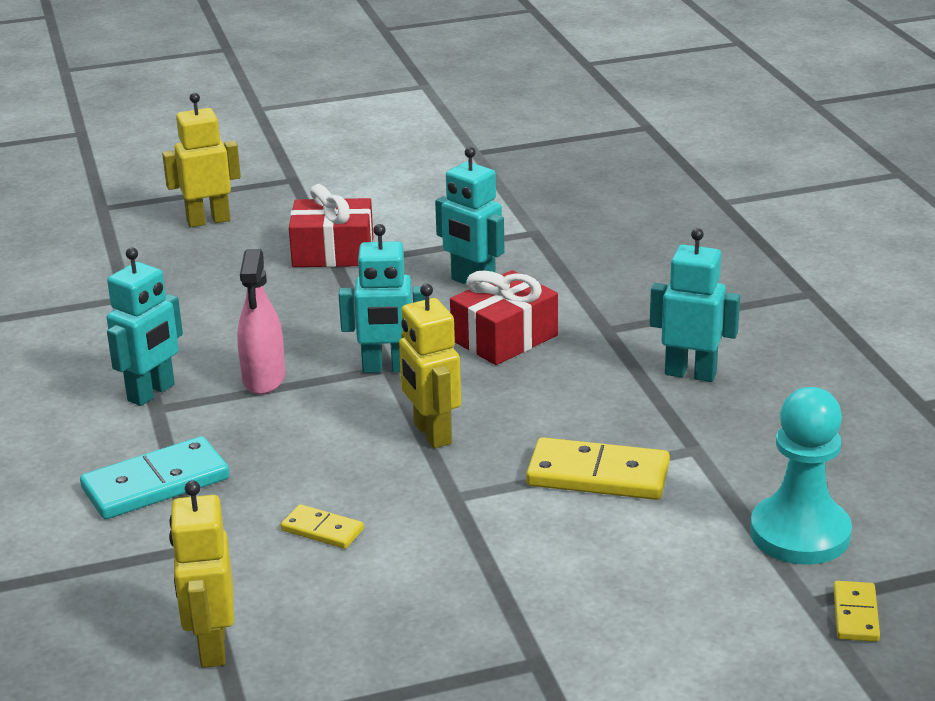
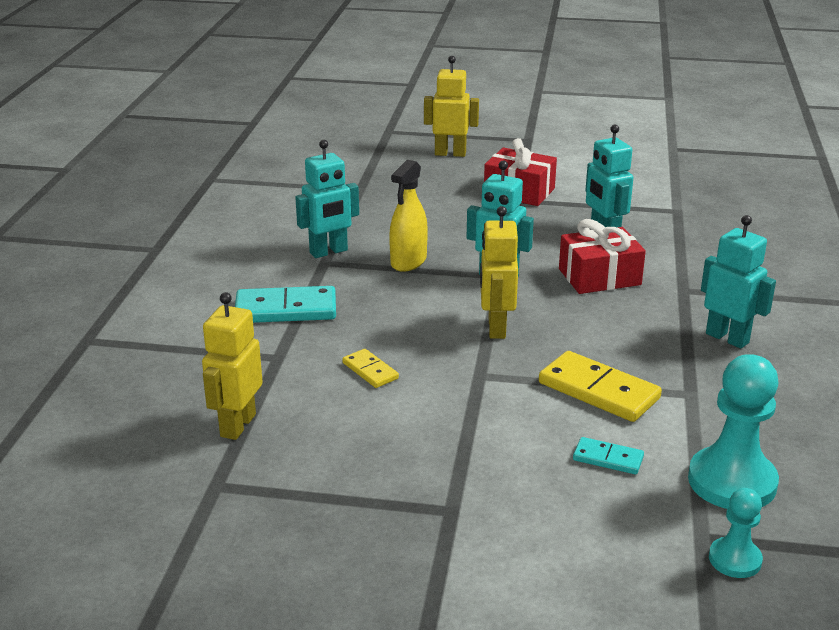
camera: 25 degrees right, 0 degrees up
(264, 379) = (408, 261): pink spray bottle -> yellow spray bottle
(661, 549) = (608, 458): none -> turquoise domino
(856, 614) = (735, 559): yellow domino -> turquoise pawn

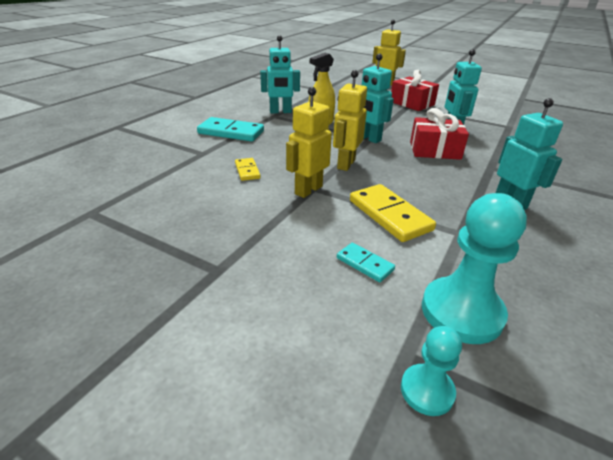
camera: 20 degrees right, 5 degrees up
(237, 425) = (141, 182): yellow robot -> yellow robot (308, 190)

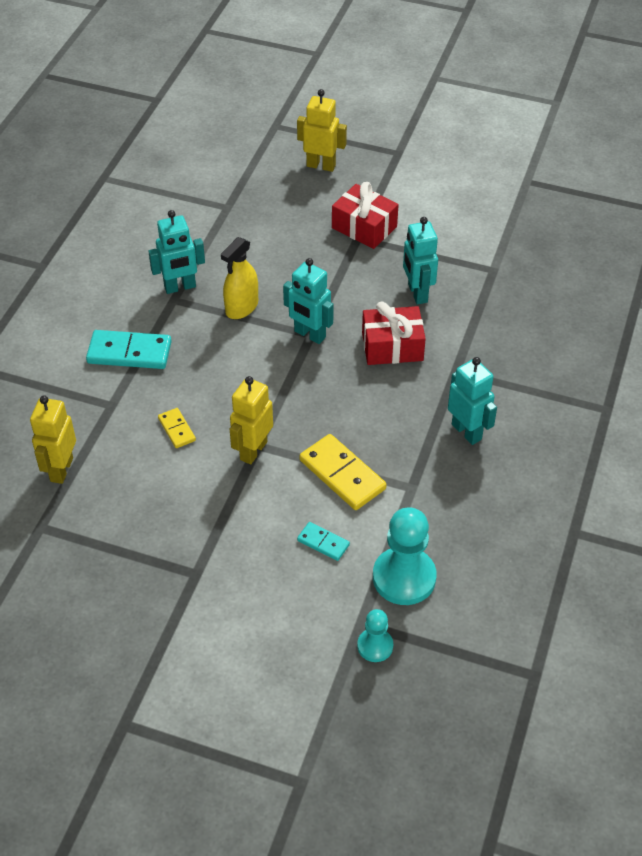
camera: 10 degrees left, 15 degrees up
(345, 164) = (287, 395): yellow robot -> yellow robot (61, 469)

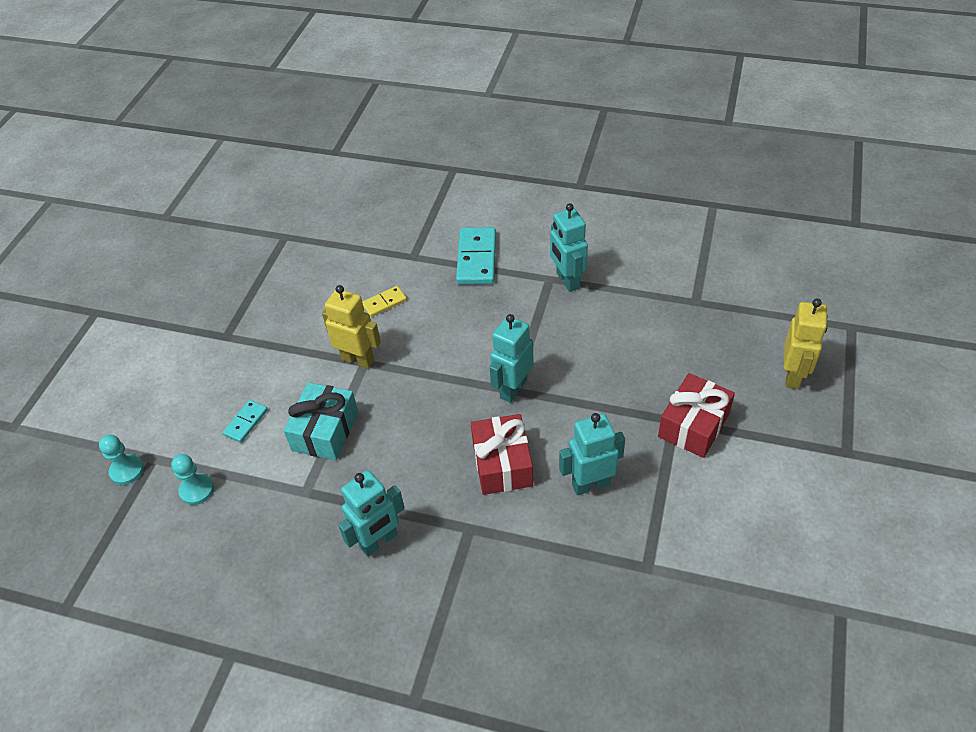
camera: 90 degrees right, 0 degrees up
(61, 469) = (342, 238): yellow robot -> none
(242, 307) = (545, 330): yellow spray bottle -> none
(342, 474) = (325, 431): yellow domino -> turquoise gift
(404, 577) = (197, 490): turquoise pawn -> turquoise pawn, size x0.55

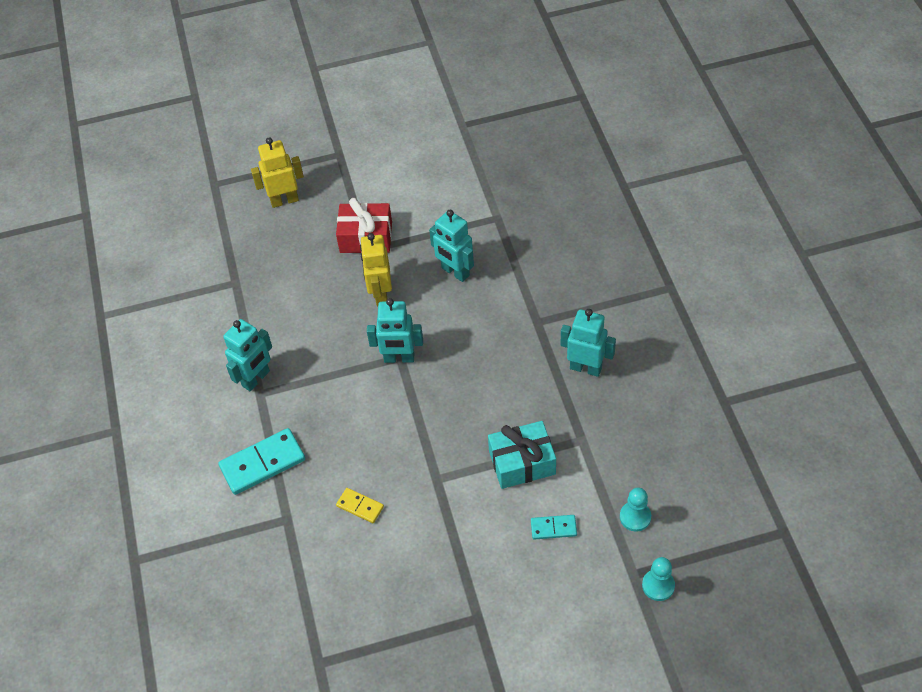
camera: 120 degrees left, 5 degrees up
(358, 359) = (436, 486): yellow robot -> yellow robot (380, 294)
(502, 464) = (472, 330): red gift -> none

